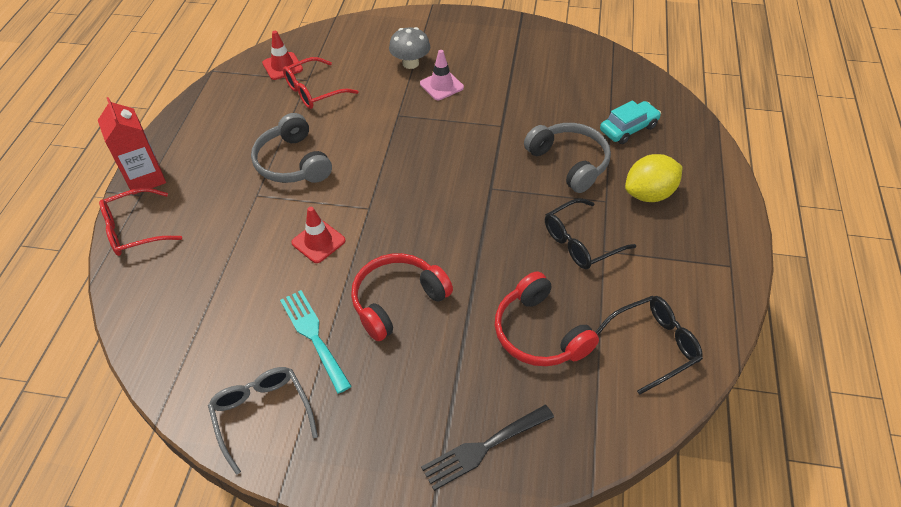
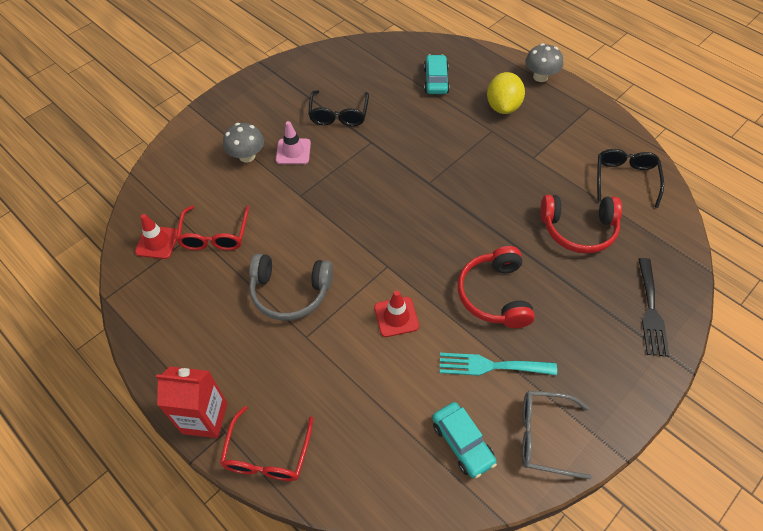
camera: 55 degrees left, 5 degrees up
(218, 353) = (462, 443): none -> turquoise car
(569, 162) = (441, 128): grey headphones -> none
(580, 242) = (517, 164): black glasses -> black glasses (339, 115)
(729, 203) = (540, 77): none -> grey mushroom

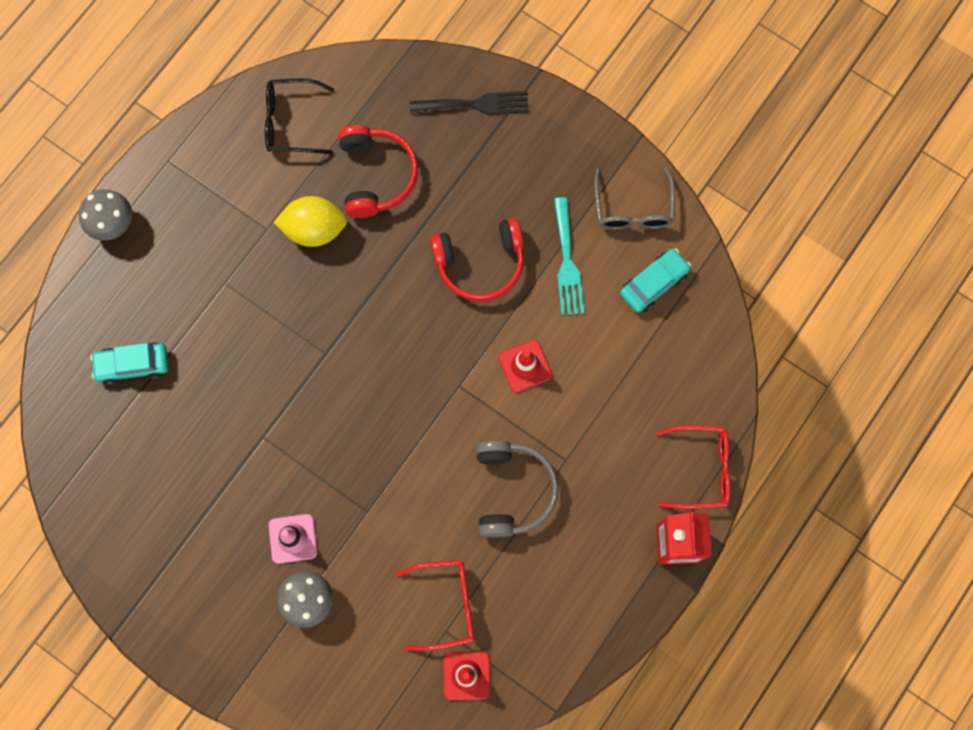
camera: 100 degrees left, 20 degrees up
(339, 115) = (216, 490): black glasses -> none
(503, 107) = (178, 270): yellow lemon -> yellow lemon (314, 229)

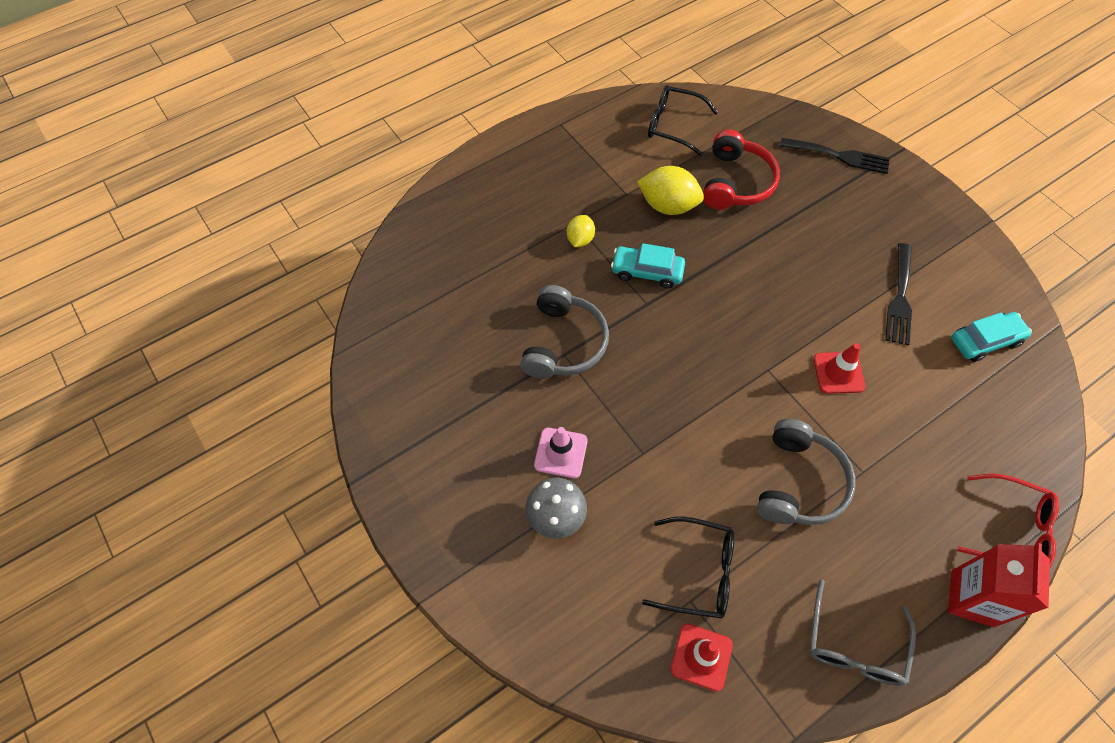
camera: 20 degrees right, 15 degrees down
(112, 223) = (496, 153): grey mushroom -> none
(133, 365) = (469, 260): turquoise car -> turquoise car (647, 272)
(237, 302) = (580, 239): none -> yellow lemon
(258, 425) = (563, 343): none -> grey headphones
(446, 604) = (698, 572): red glasses -> black glasses
(480, 263) = (814, 275): red headphones -> none
(567, 262) = (900, 298): turquoise fork -> black fork
(633, 209) = (974, 273): grey glasses -> grey glasses (854, 645)

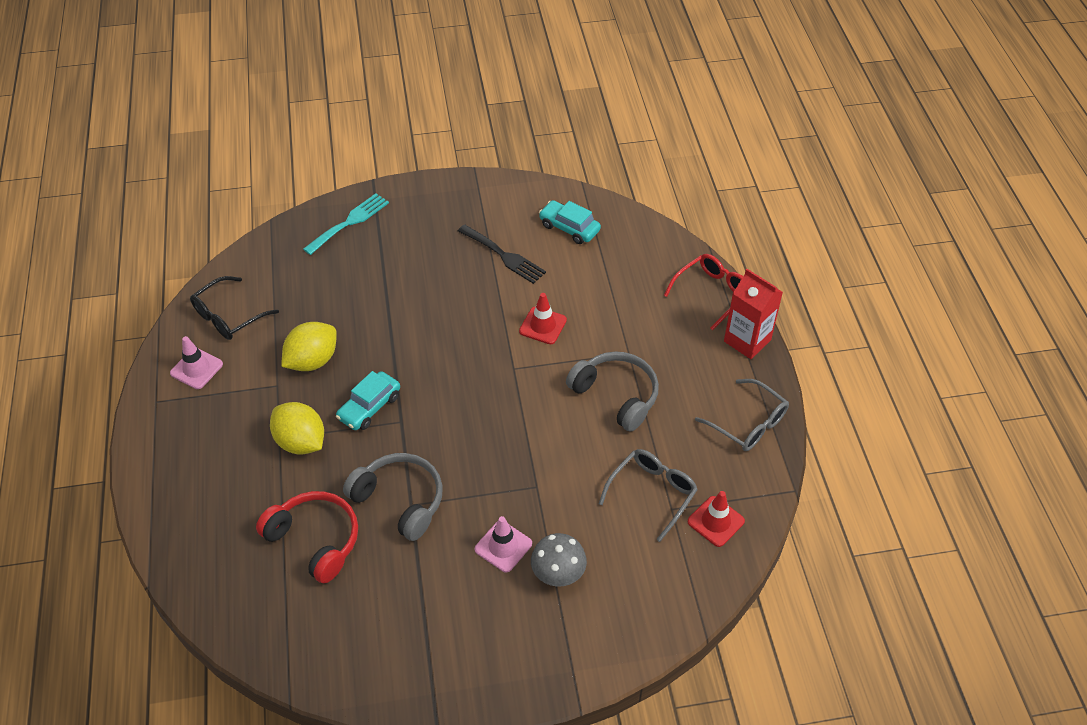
camera: 65 degrees left, 10 degrees down
(580, 239) = (301, 442): yellow lemon -> yellow lemon, size x1.71
(607, 132) = (196, 369): none -> pink traffic cone
(698, 572) = (652, 493): black glasses -> grey glasses
(735, 182) = (324, 302): red headphones -> red headphones (315, 540)
(839, 156) = (349, 222): black fork -> turquoise fork
(985, 341) = (569, 228): turquoise car -> turquoise car turned 60 degrees counterclockwise

